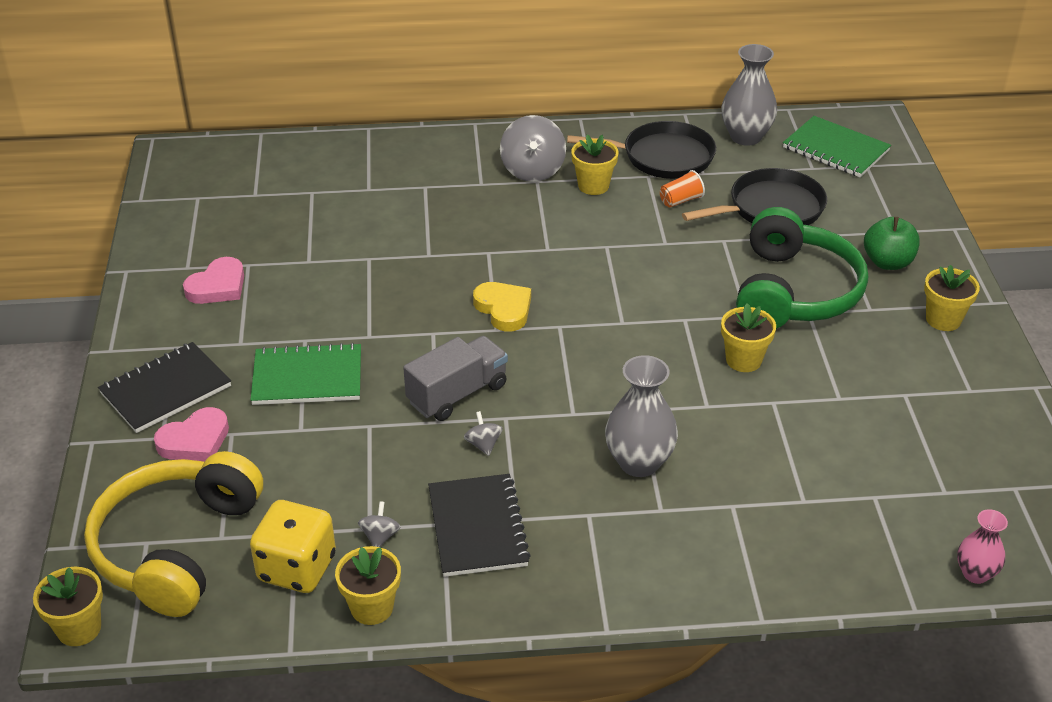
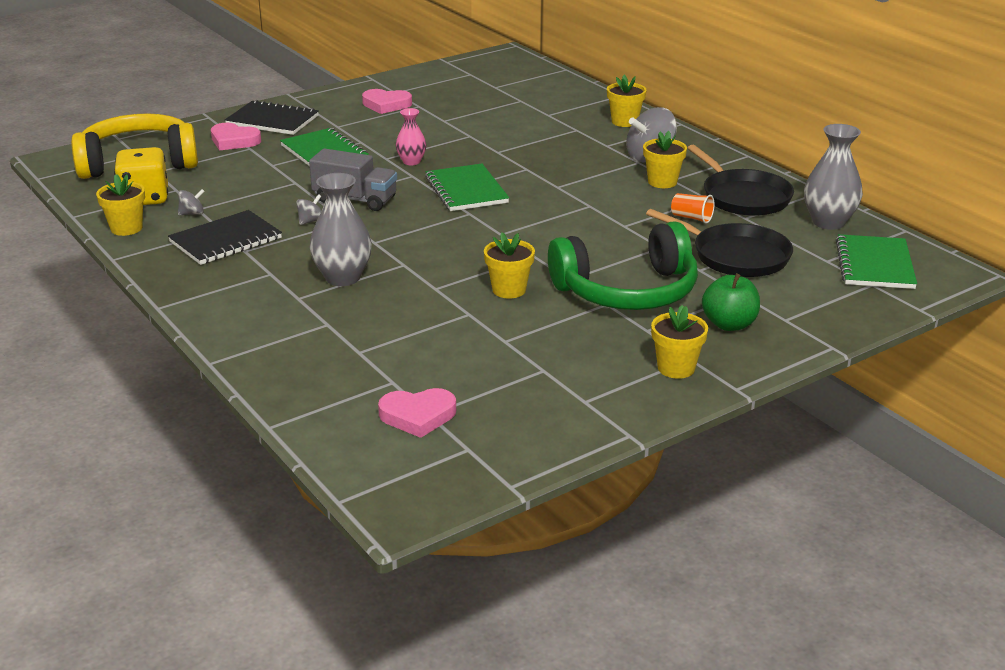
camera: 60 degrees right, 10 degrees down
(79, 628) = (56, 159): yellow flower pot -> yellow flower pot (624, 122)
(504, 309) = (466, 190): yellow heart -> green notebook
(944, 500) = (418, 416): none -> pink heart
(975, 573) = (336, 448): pink vase -> pink vase (411, 161)

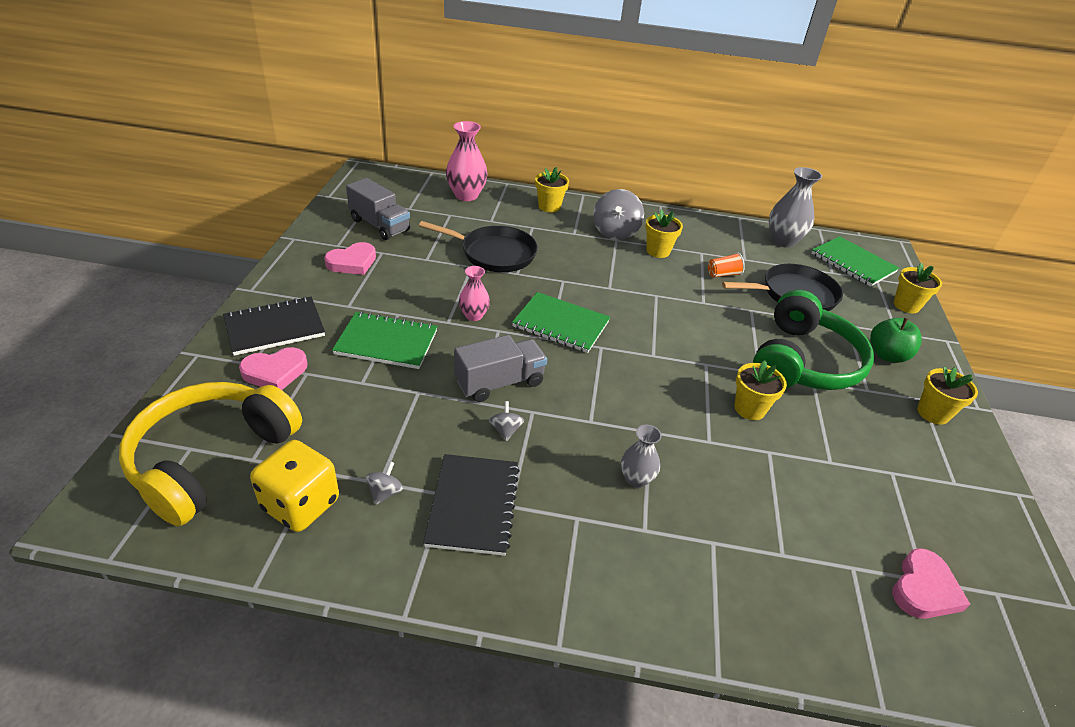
camera: 50 degrees left, 10 degrees up
(126, 228) = (348, 561): yellow flower pot -> yellow flower pot (906, 305)
(343, 278) = (636, 479): grey vase -> grey vase, size x0.59
(450, 90) = (380, 225): none -> grey truck
(562, 92) = (466, 195): none -> pink vase
(743, 197) = (716, 242): black pan -> black pan (494, 253)

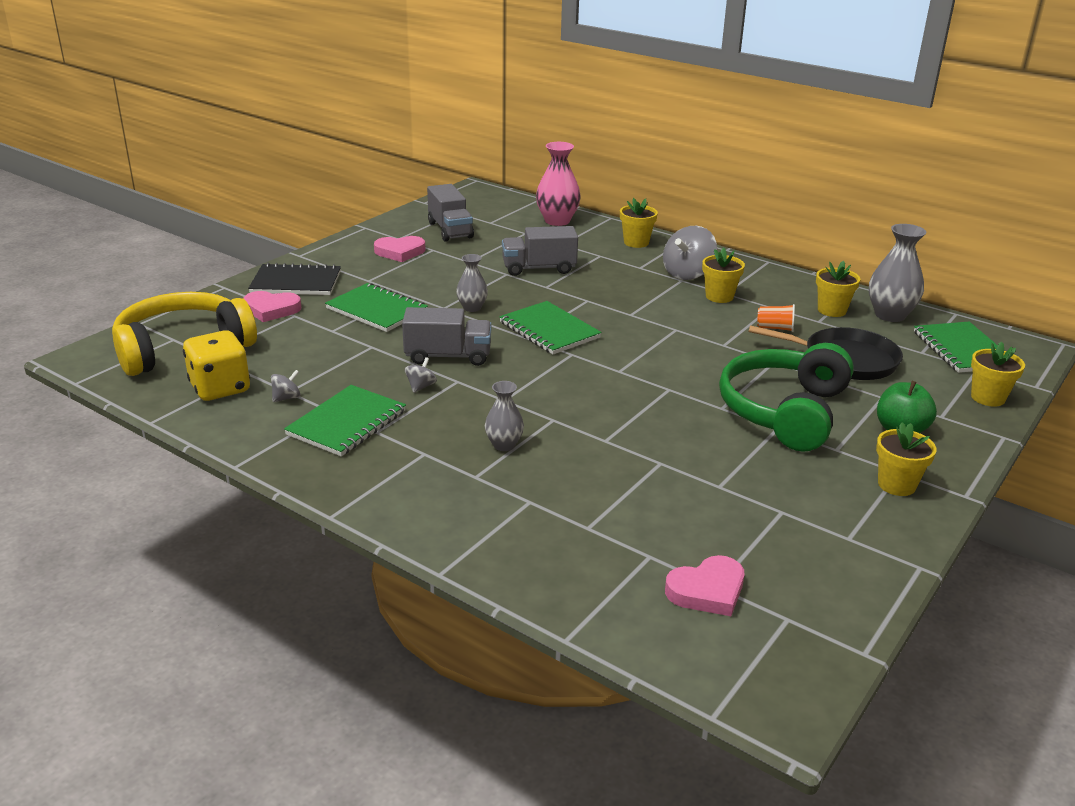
camera: 30 degrees right, 10 degrees down
(473, 505) = (347, 423): black notebook -> green notebook
(474, 315) = (472, 308): pink vase -> grey vase
(494, 253) = (539, 268): black pan -> grey truck
(749, 409) = (677, 429): yellow flower pot -> yellow flower pot (832, 310)
(803, 362) = (784, 411): green headphones -> green headphones turned 150 degrees clockwise

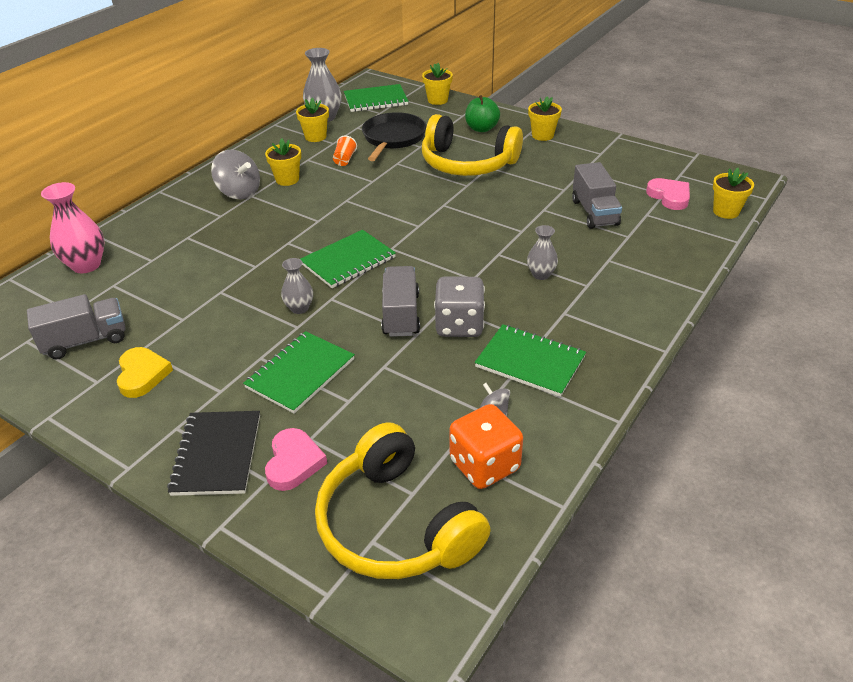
camera: 90 degrees left, 10 degrees up
(220, 388) = (484, 465): yellow dice -> orange dice
(400, 252) = (142, 375): pink heart -> yellow heart
(421, 387) = (459, 325): grey spinning top -> grey dice
(539, 268) = (211, 272): grey truck -> grey truck (594, 212)
(636, 242) = (161, 217): yellow flower pot -> yellow flower pot (726, 211)
(784, 411) = (467, 163): green headphones -> yellow headphones

